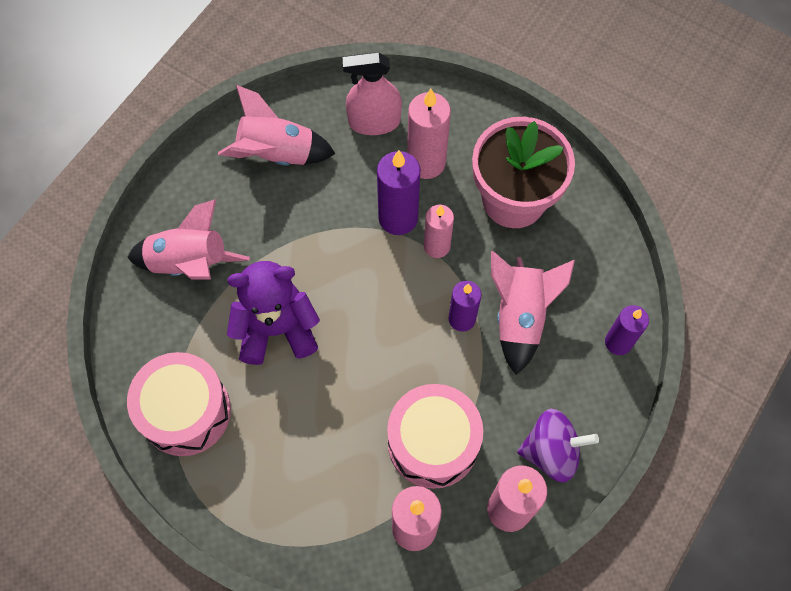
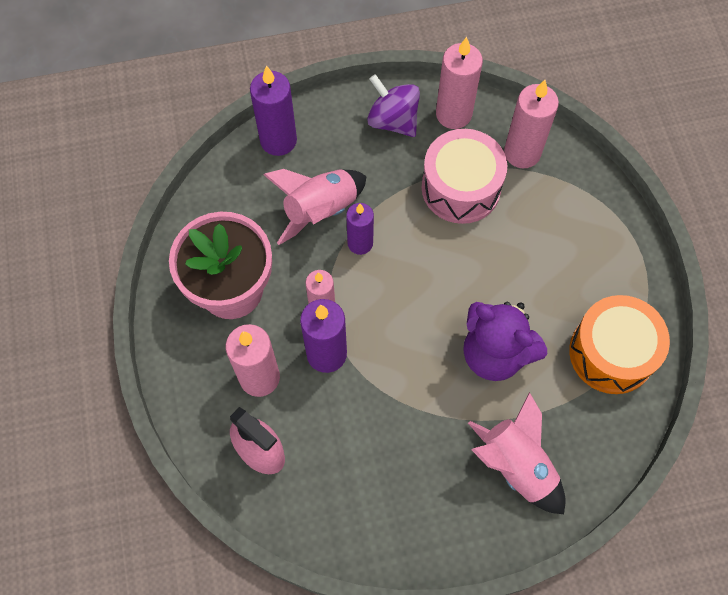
camera: 135 degrees left, 0 degrees up
(185, 411) = (611, 353): pink drum -> orange drum
(277, 153) = (363, 498): pink rocket -> none
(618, 342) = (278, 140): purple candle -> purple candle, size x1.50

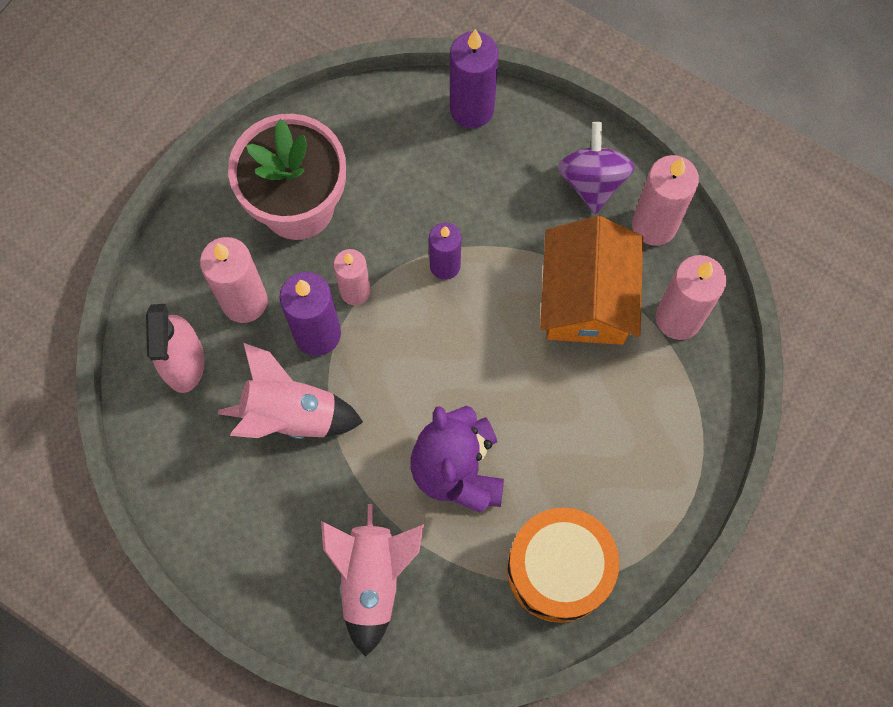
camera: 45 degrees right, 5 degrees up
(320, 210) = (442, 205): pink rocket -> pink rocket (291, 414)
(461, 187) = (586, 298): pink drum -> orange house

